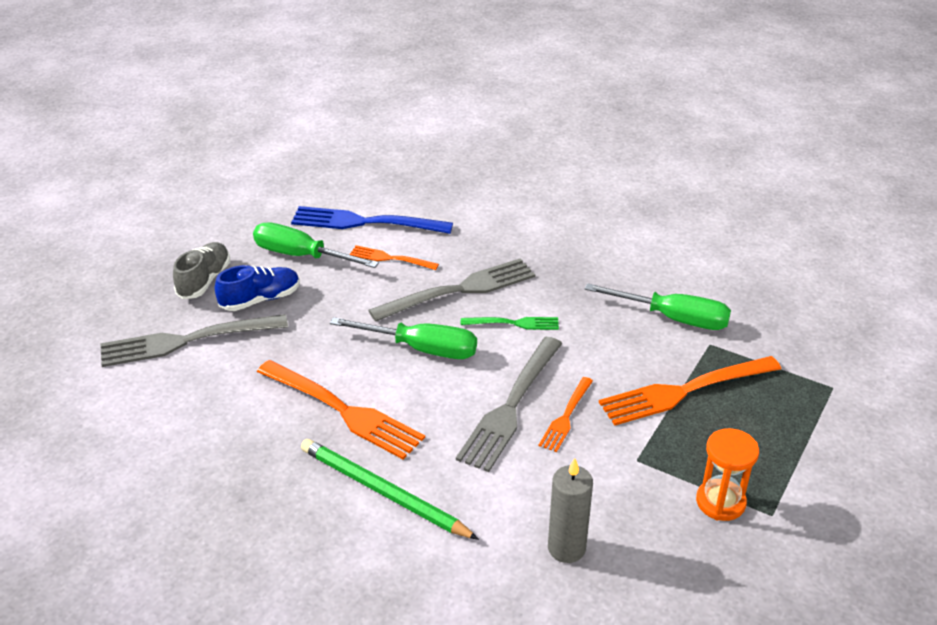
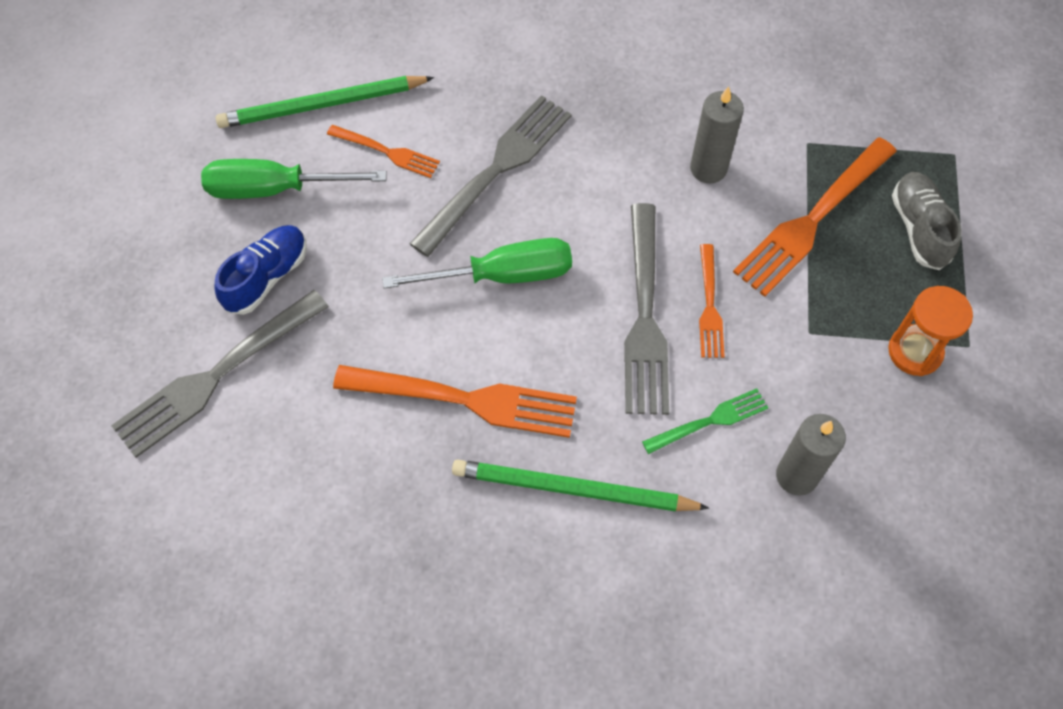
camera: 25 degrees left, 25 degrees up
(204, 280) = (176, 275): grey shoe -> grey shoe (919, 228)
(365, 222) = (322, 105): blue fork -> green pencil
(390, 258) = (387, 152): orange fork -> orange fork turned 150 degrees counterclockwise
(514, 323) = (585, 196): green fork -> green fork (709, 421)
(619, 336) = (708, 168): none -> grey candle
(673, 318) = (752, 121): green screwdriver -> none

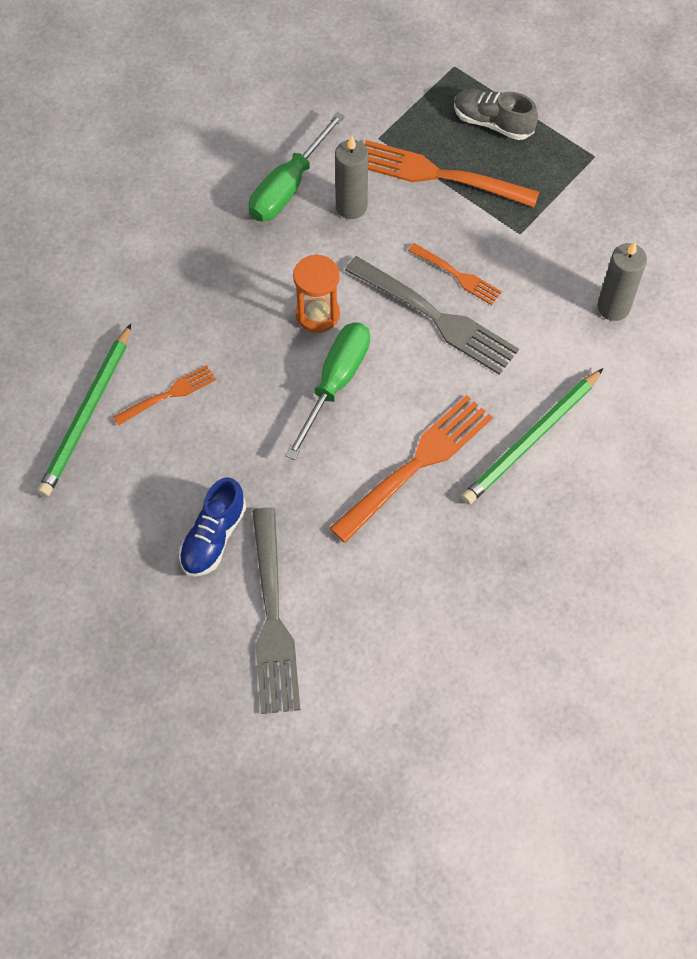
camera: 55 degrees left, 0 degrees up
(267, 277) = (213, 537): blue shoe -> blue shoe turned 135 degrees counterclockwise
(274, 189) = (138, 489): green screwdriver -> green screwdriver (288, 187)
(496, 170) = (245, 334): grey fork -> none
(709, 421) = (540, 330): green fork -> none
(812, 220) = (439, 175): orange fork -> orange fork turned 120 degrees clockwise
(915, 351) = (577, 186): orange hourglass -> orange hourglass (317, 314)

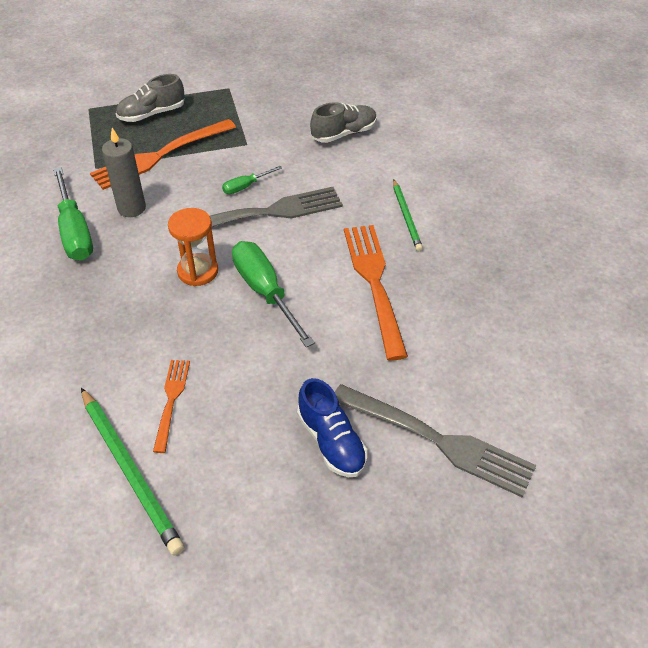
camera: 55 degrees left, 15 degrees down
(457, 275) = (245, 186): orange fork -> green screwdriver
(531, 439) = (406, 217): green pencil -> green pencil, size x0.62
(613, 307) = (344, 134): grey candle -> grey shoe

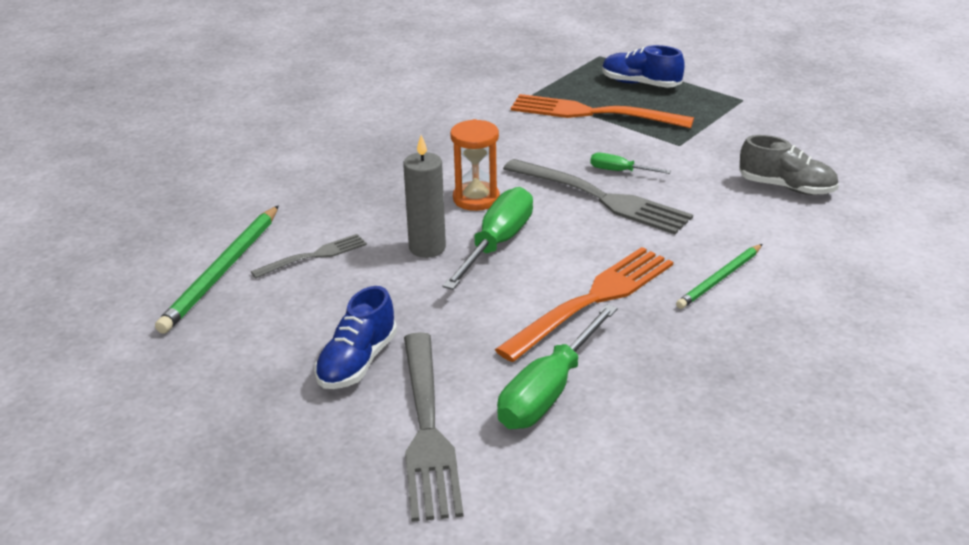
camera: 55 degrees right, 15 degrees down
(75, 231) = (444, 123): green screwdriver -> green screwdriver (549, 391)
(131, 208) = (507, 133): grey candle -> grey candle (427, 248)
(152, 114) = (640, 84): grey shoe -> blue shoe
(171, 401) = (314, 256): orange fork -> grey fork

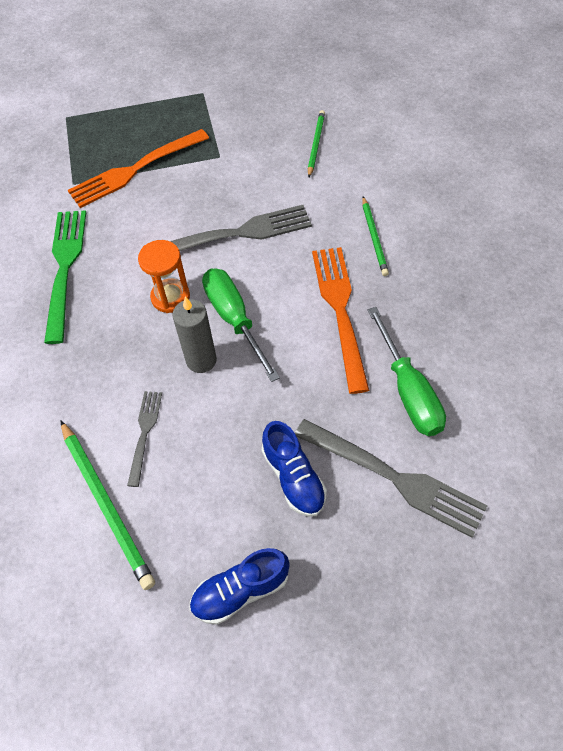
camera: 50 degrees left, 25 degrees up
(436, 135) = (65, 268): none -> green fork
(619, 171) = (217, 204): green screwdriver -> none
(640, 84) = (127, 123): blue shoe -> blue shoe (240, 591)
(786, 187) = (316, 144): grey shoe -> green pencil

